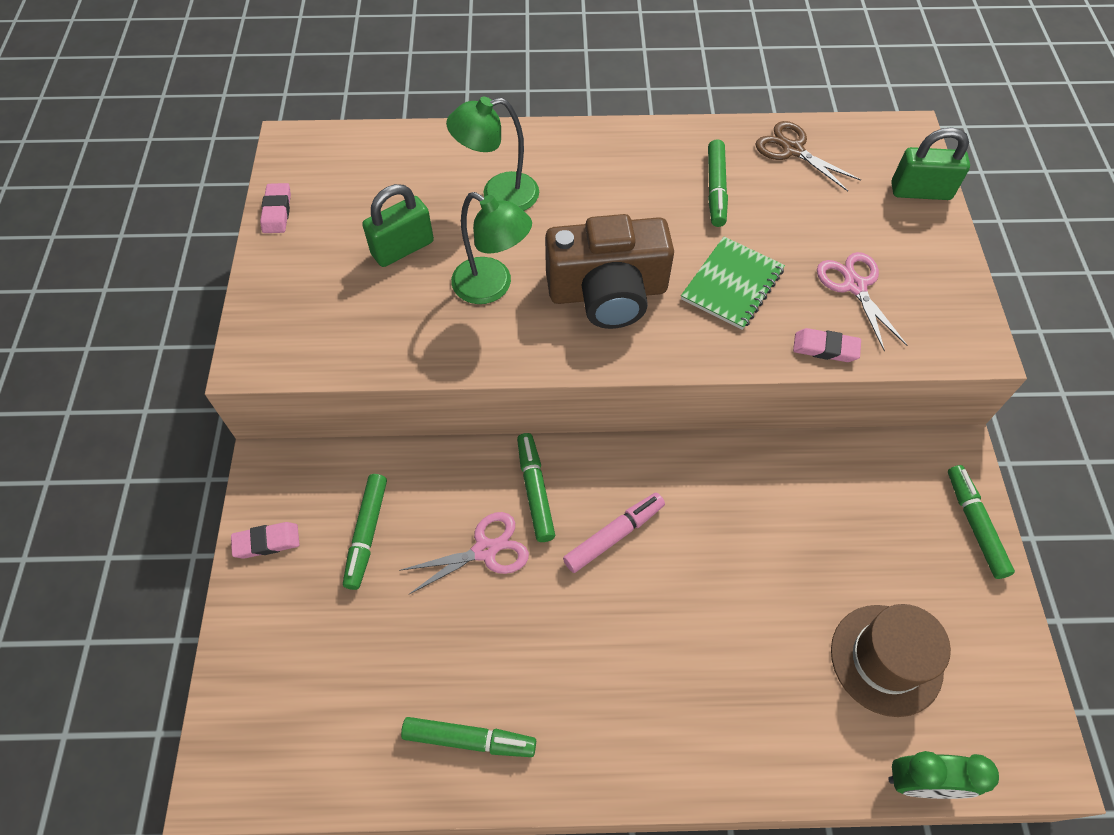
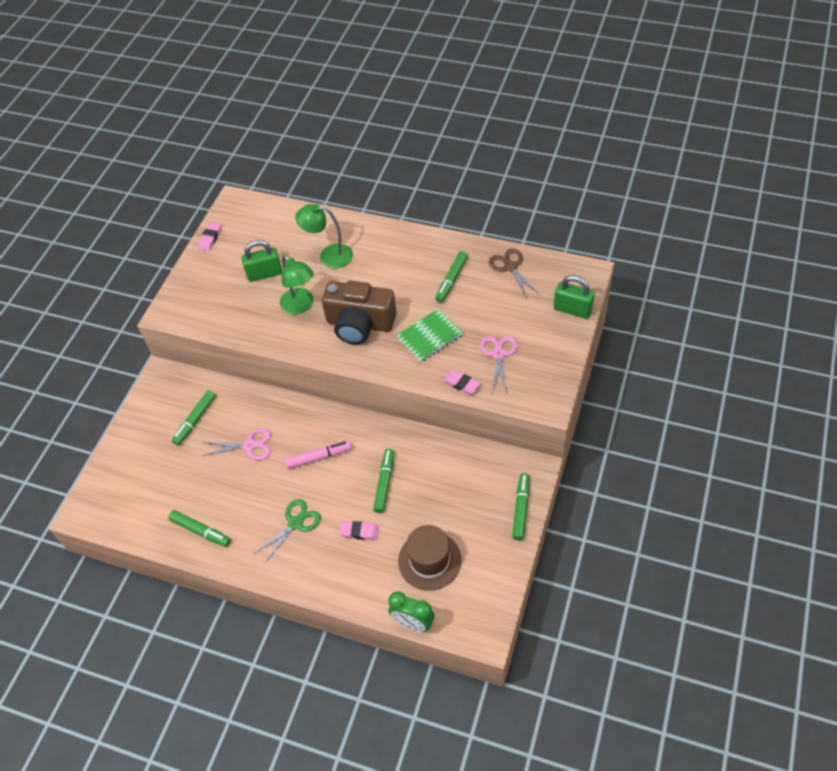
camera: 25 degrees right, 5 degrees down
(267, 542) = (146, 410): pink eraser -> pink eraser (359, 532)
(535, 491) = (289, 423): green marker -> green marker (384, 483)
(632, 667) = (295, 523): none -> green scissors

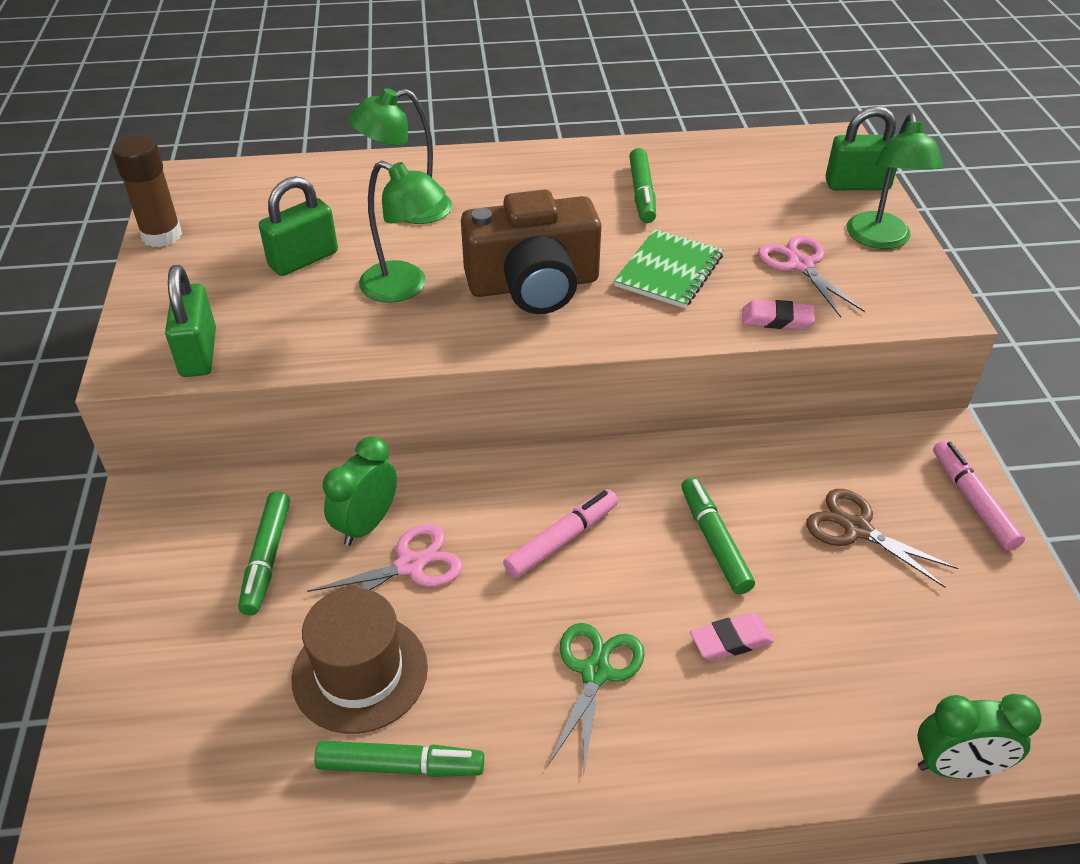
camera: 30 degrees left, 10 degrees down
(195, 316) = (198, 353): none -> green padlock
(210, 238) = (162, 235): pink eraser -> brown glue stick
(242, 419) = (366, 524): none -> green clock
(429, 560) = (895, 641): brown hat -> brown hat (360, 672)
(510, 267) = (719, 158): brown scissors -> brown scissors (856, 529)
(521, 509) = (972, 501): green marker -> pink marker
(554, 351) = (880, 240): none -> green lamp

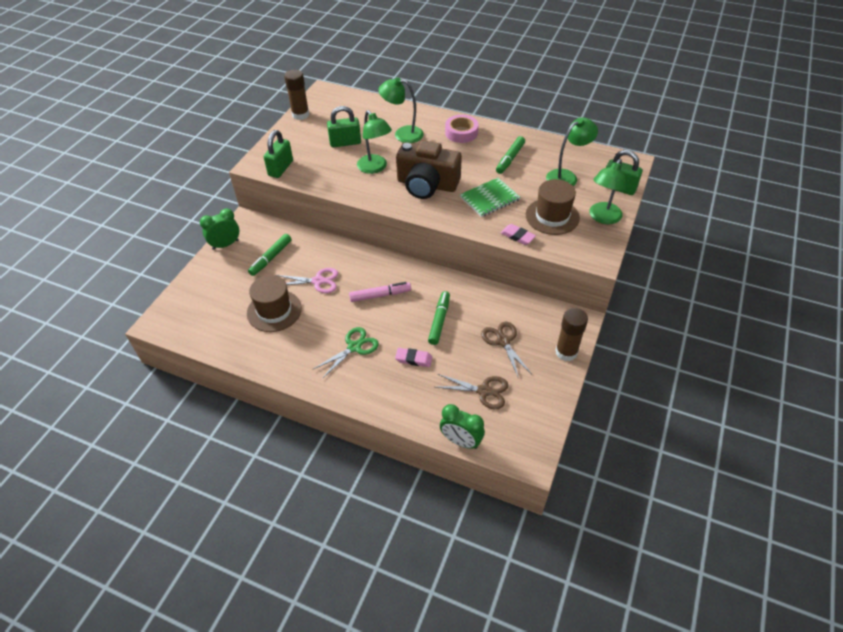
camera: 30 degrees right, 5 degrees up
(366, 524) = (313, 260): green clock -> green clock (225, 245)
(400, 766) = (265, 346): green marker -> none
(517, 176) = (461, 133): none -> pink tape
(761, 193) = (566, 176): none -> green lamp
(800, 265) = (552, 216): pink scissors -> brown hat
(908, 642) = (484, 391): none -> brown scissors
(972, 501) = (566, 352): pink marker -> brown glue stick

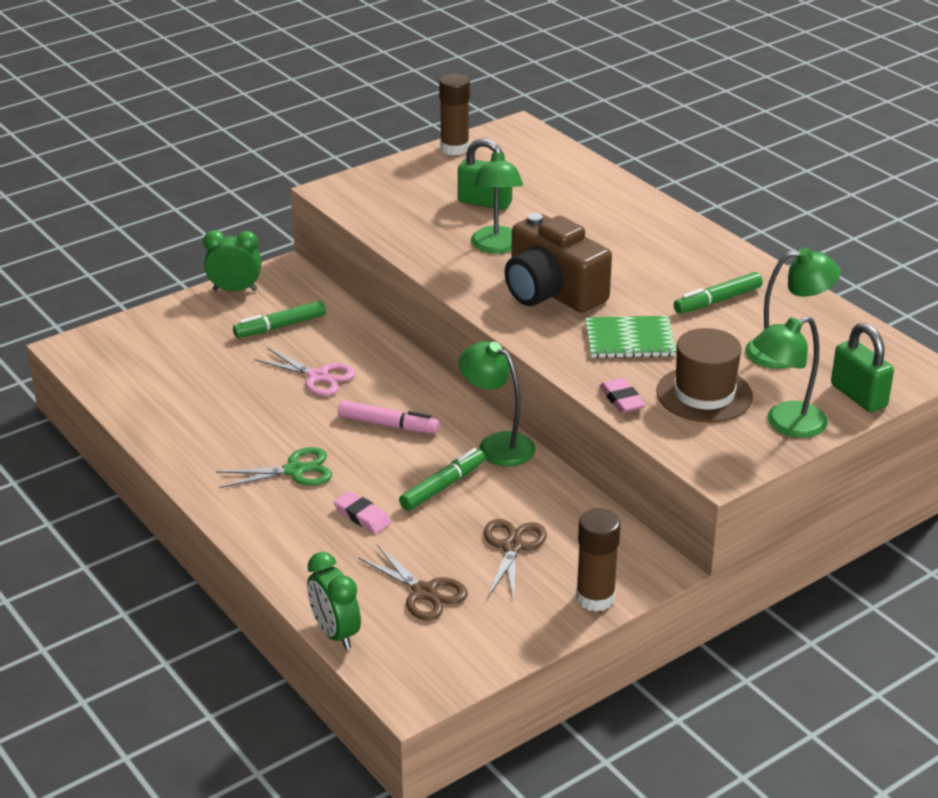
camera: 30 degrees right, 15 degrees down
(274, 311) = (229, 389): brown hat -> none
(280, 168) = (363, 205): green padlock -> none
(402, 134) = (581, 217): green lamp -> green lamp (497, 445)
(461, 133) = (675, 243): pink tape -> none

